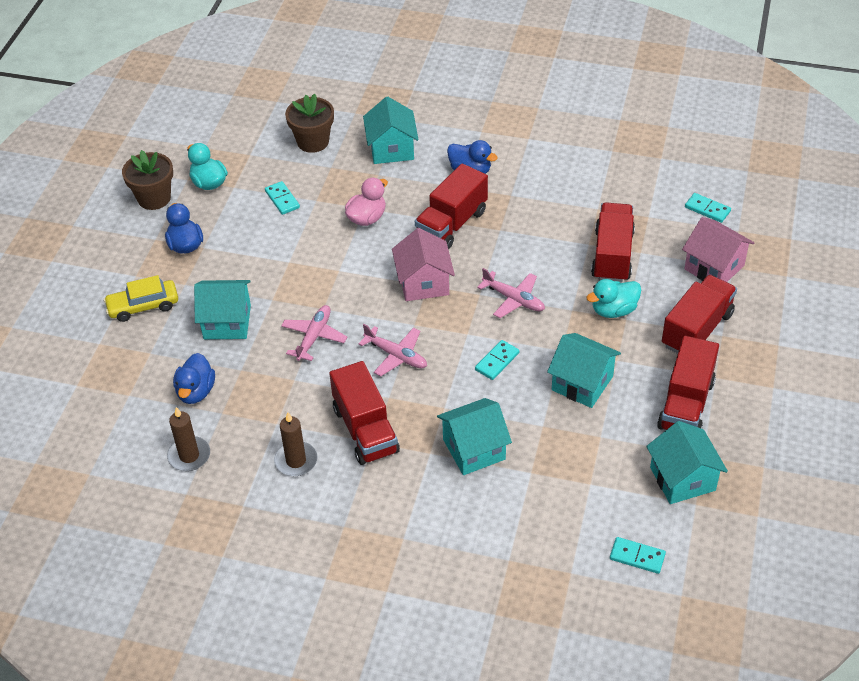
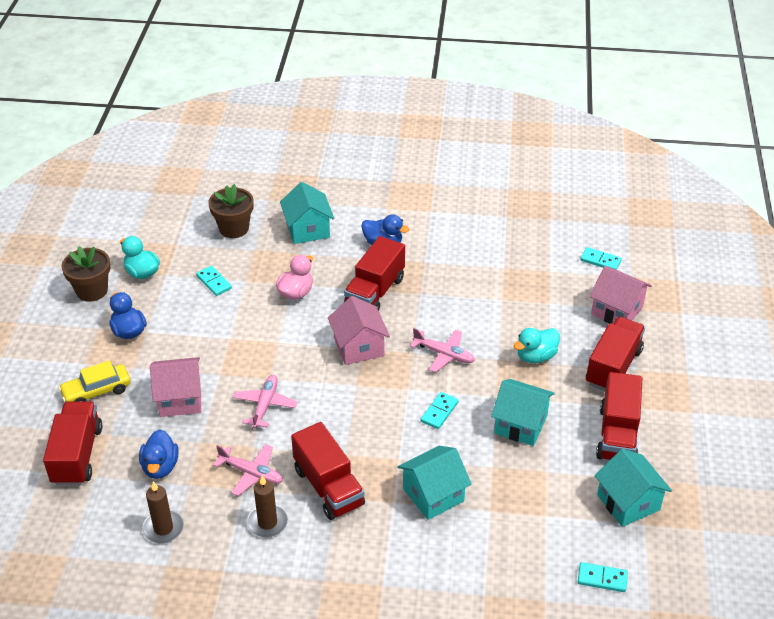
camera: 10 degrees left, 5 degrees down
(227, 322) = (180, 399): turquoise house -> pink house
(396, 356) = (345, 415): pink plane -> pink plane (251, 473)
(612, 255) = (525, 308): red truck -> red truck (77, 455)

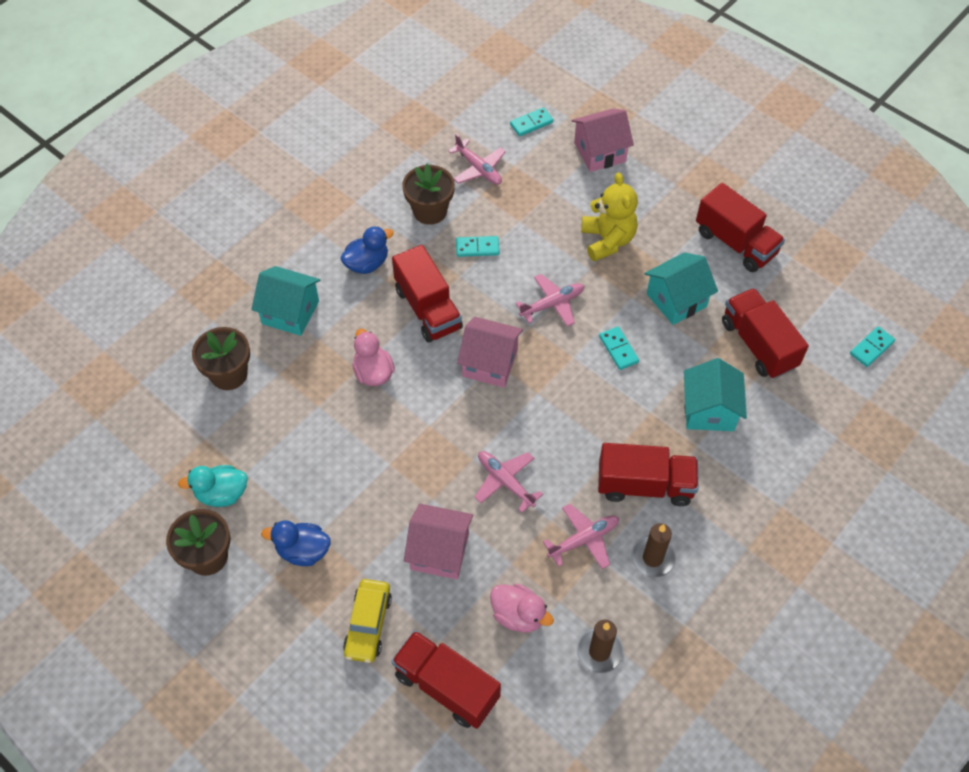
camera: 55 degrees left, 15 degrees up
(160, 467) = (518, 615): blue duck -> pink duck
(180, 399) = (440, 551): pink house -> pink house turned 75 degrees clockwise
(214, 282) = (296, 435): turquoise domino -> turquoise domino (477, 248)
(460, 250) = (430, 211): none -> brown flower pot
(526, 255) = (478, 169): none -> pink plane
(536, 356) = (607, 240): turquoise duck -> yellow teddy bear
(613, 367) = (661, 197): red truck -> red truck (758, 344)
(628, 502) = (809, 282): turquoise house -> none

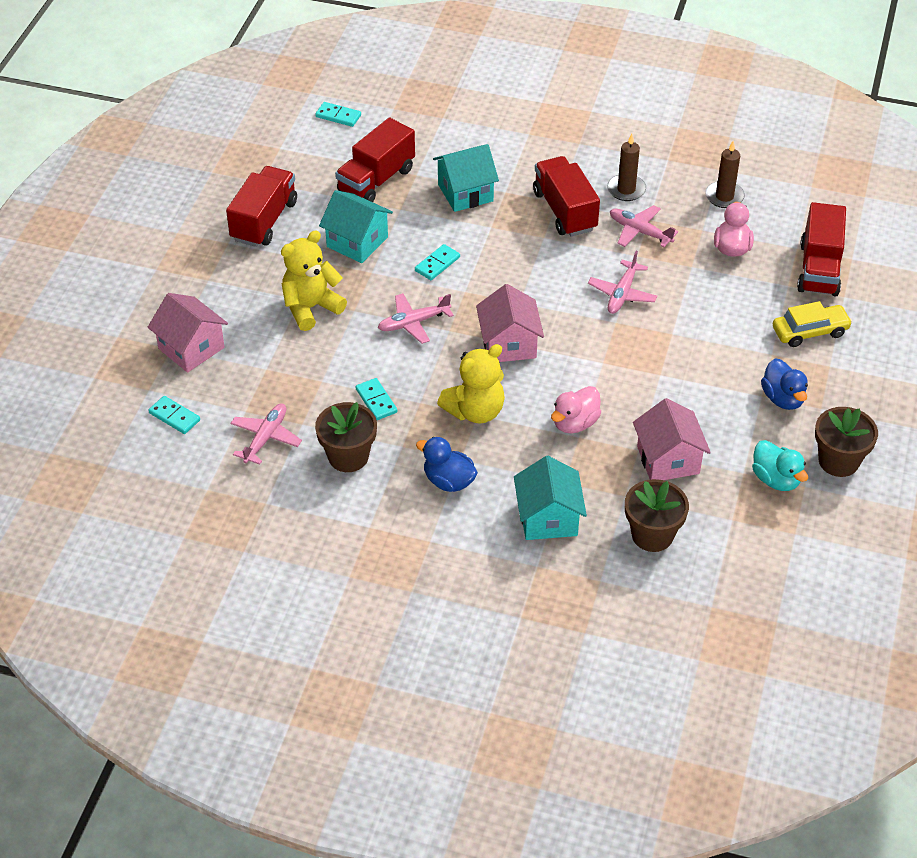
camera: 115 degrees left, 10 degrees down
(428, 309) = (475, 411): red truck -> yellow teddy bear
(440, 551) = (715, 312): pink house -> pink house (668, 460)
(552, 304) = (413, 323): pink plane -> pink plane turned 60 degrees counterclockwise

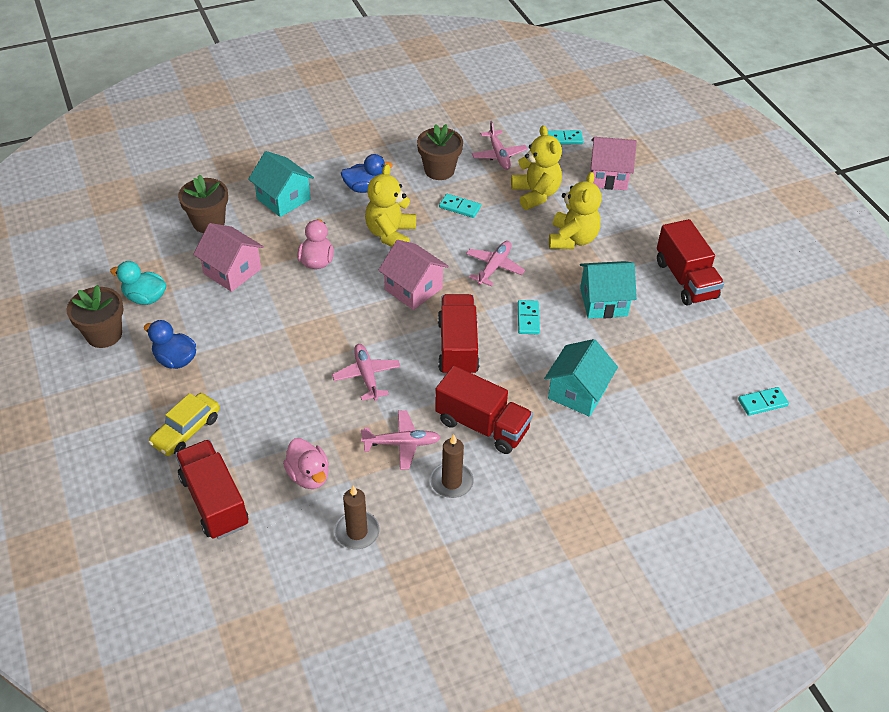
camera: 140 degrees right, 0 degrees up
(286, 371) = (535, 194): none -> yellow teddy bear
(376, 180) = (656, 361): red truck -> red truck (457, 347)

